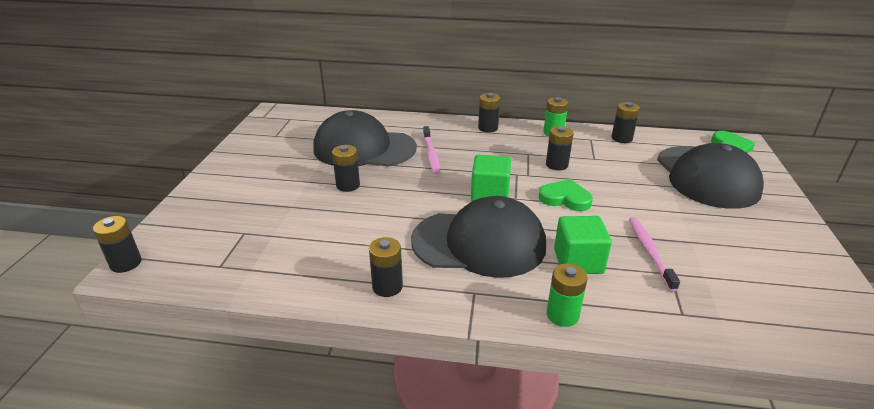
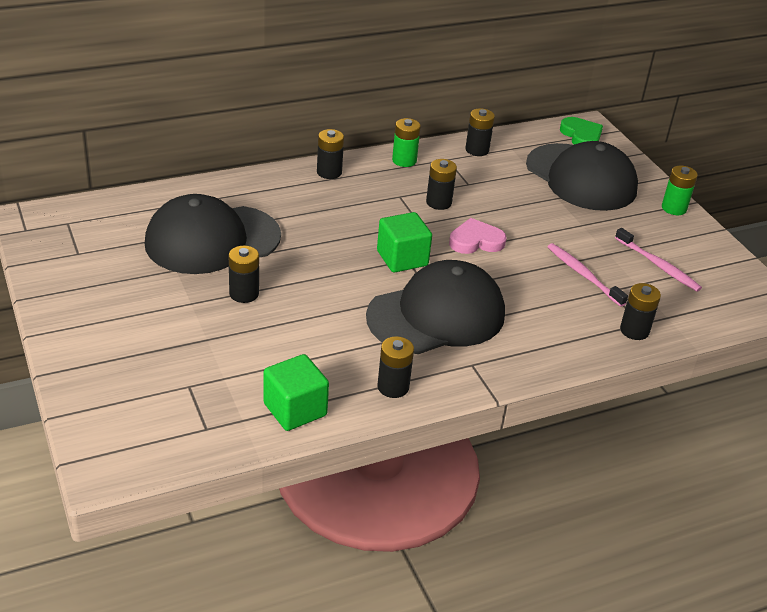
camera: 35 degrees left, 5 degrees up
(126, 263) = (96, 464): black battery -> black battery (634, 330)
(431, 154) = (298, 226): pink toothbrush -> pink toothbrush (658, 266)
(562, 315) = (556, 358): green battery -> green battery (674, 208)
(565, 198) = (476, 241): green heart -> pink heart
(578, 261) = (534, 304): green cube -> green cube (295, 409)

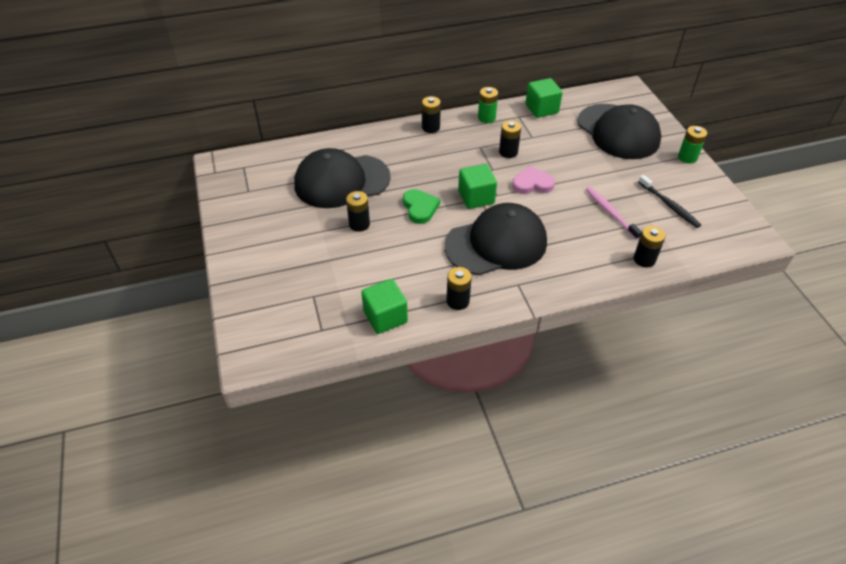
camera: 10 degrees right, 10 degrees up
(477, 150) = (541, 109): black battery -> green cube
(581, 136) = (622, 97): green heart -> green heart (420, 208)
(658, 266) = (669, 205): pink toothbrush -> black toothbrush

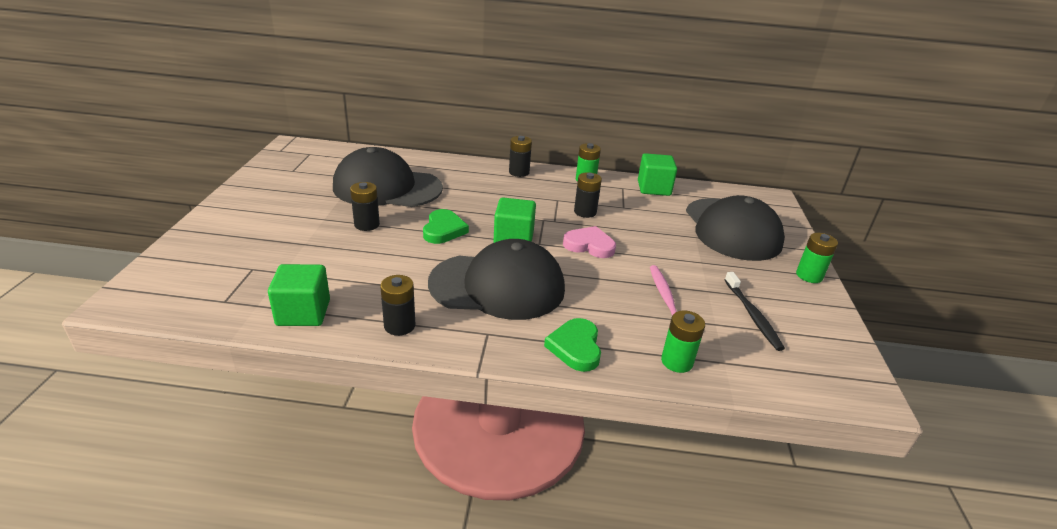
camera: 20 degrees right, 15 degrees down
(579, 273) = (575, 347): none -> green heart
(644, 259) = (677, 362): black battery -> green battery

